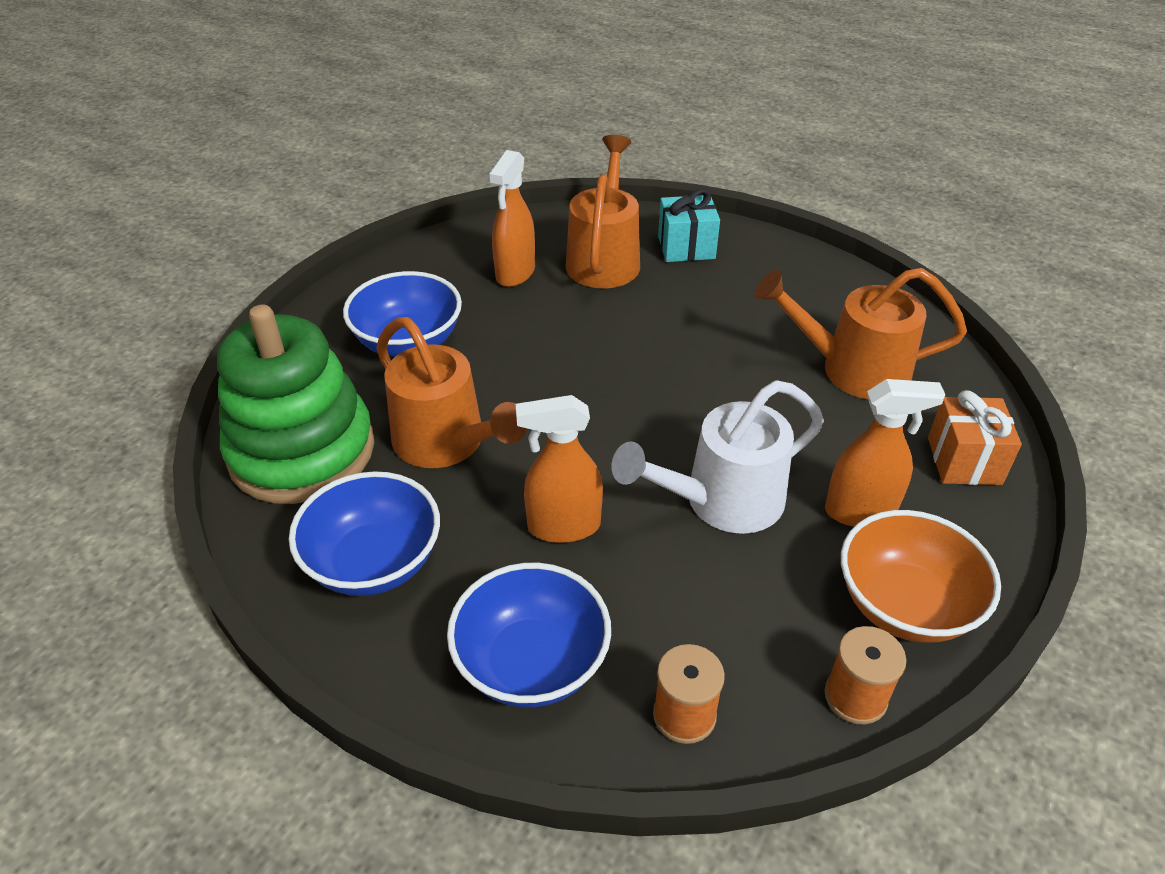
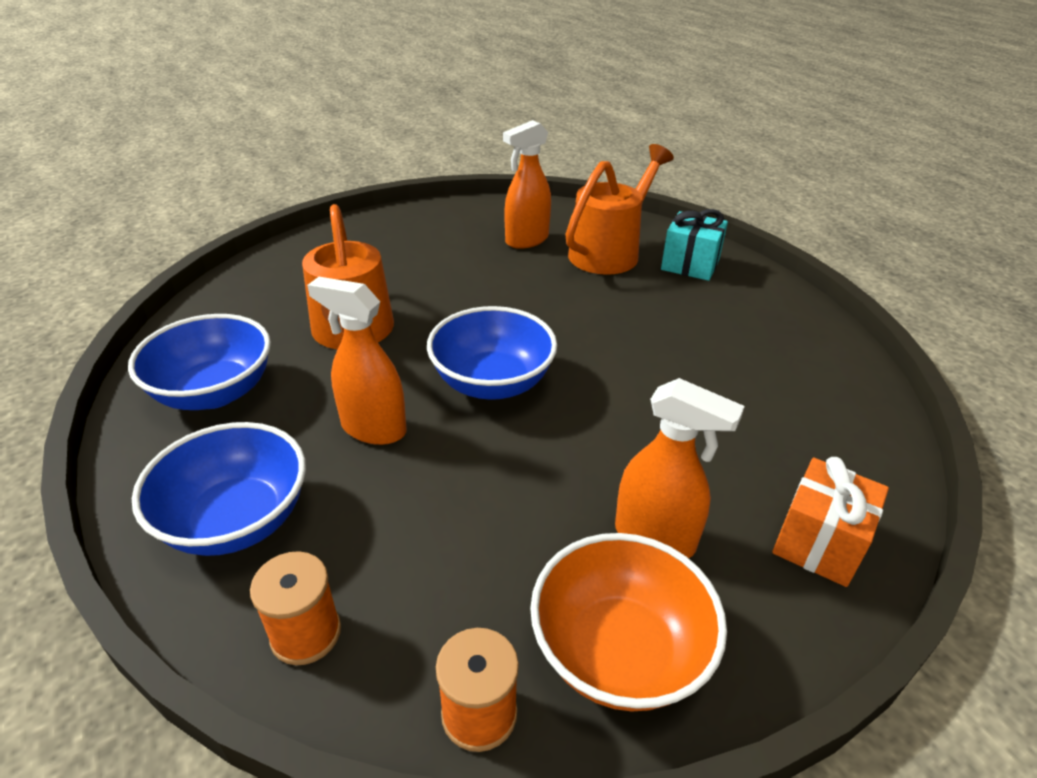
camera: 30 degrees right, 5 degrees down
(302, 451) = (254, 301): green stacking toy -> none
(408, 342) = (400, 259): blue bowl -> blue bowl (492, 382)
(720, 502) = (524, 468): white watering can -> none
(851, 369) = (763, 411): orange watering can -> none

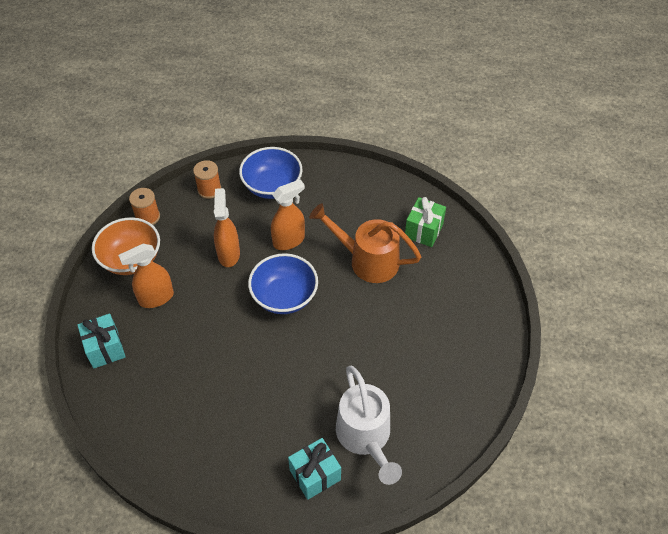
camera: 125 degrees right, 15 degrees up
(214, 392) = (356, 198): blue bowl -> none
(255, 306) = (423, 231): none -> green gift
(526, 240) = (414, 396): orange spray bottle -> orange spray bottle (228, 254)
(610, 251) = (366, 438): orange watering can -> white watering can
(819, 543) = (105, 348): orange gift -> turquoise gift

